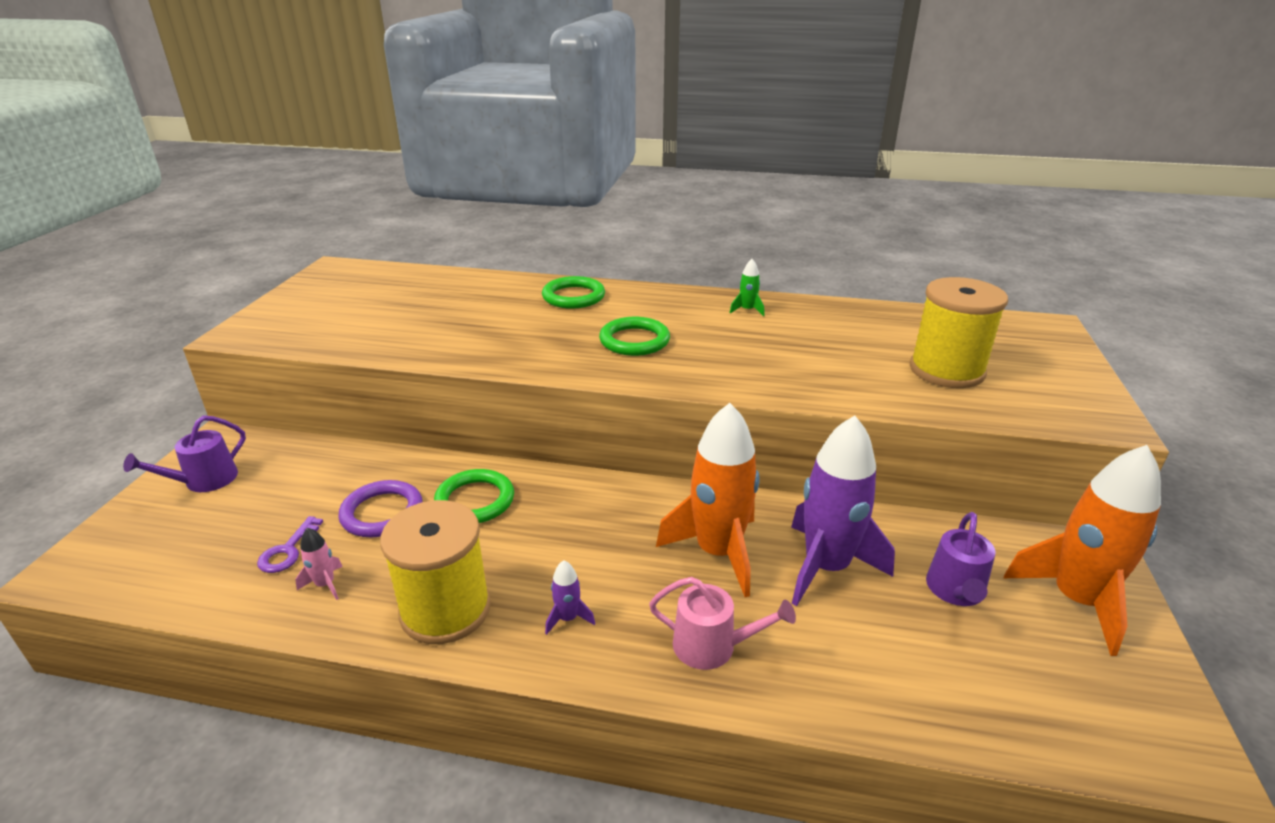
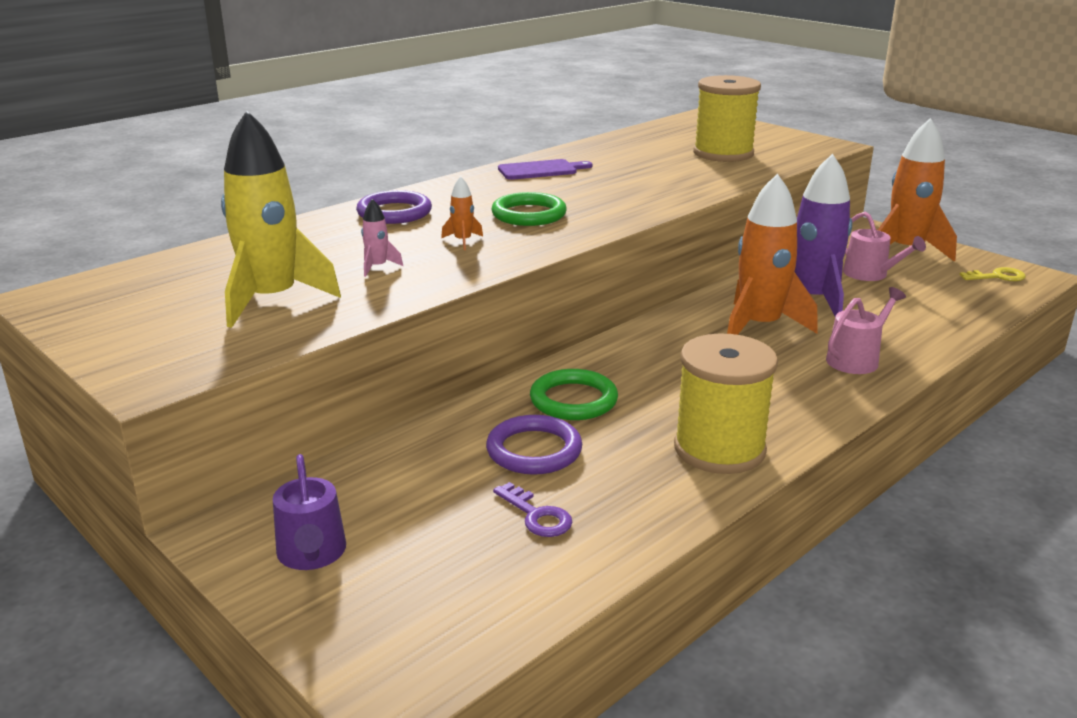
camera: 55 degrees left, 5 degrees down
(325, 584) = (620, 503): pink rocket -> pink rocket (377, 267)
(377, 320) = (272, 300): none -> yellow rocket
(545, 337) = (463, 241): none -> orange rocket
(568, 618) = (780, 401): purple rocket -> none
(573, 297) = (394, 212): green ring -> purple ring
(747, 310) = (540, 170): green rocket -> purple cutting board
(955, 590) = (870, 274): purple watering can -> pink watering can
(1123, 715) = (997, 276): none -> yellow key

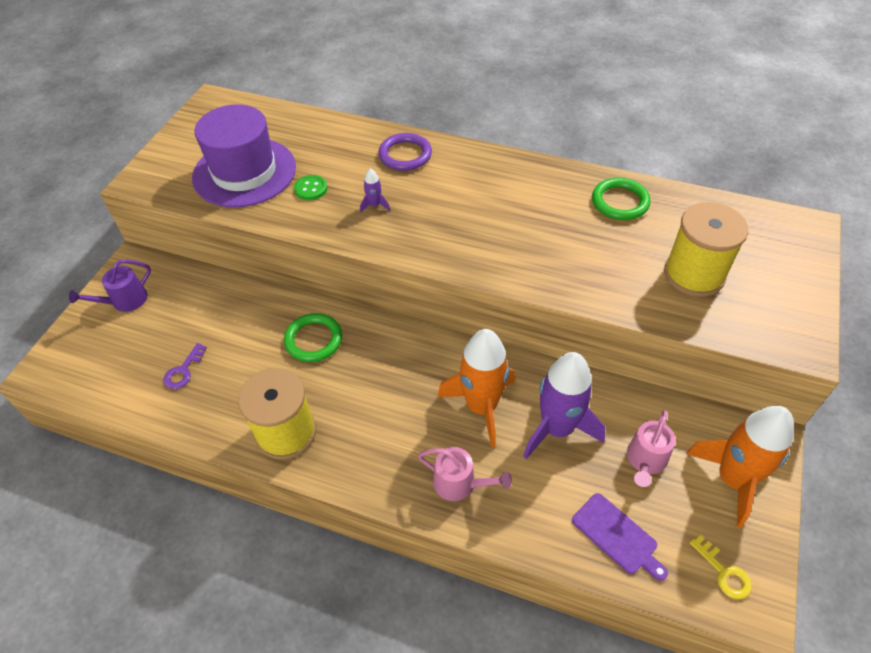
camera: 65 degrees right, 25 degrees up
(272, 300) = (244, 172): yellow rocket -> purple hat
(377, 267) = (311, 189): pink rocket -> green button
(463, 241) = (374, 205): orange rocket -> purple rocket
(529, 214) = (445, 215): green ring -> green ring (620, 202)
(534, 450) = (247, 344): purple ring -> none
(540, 170) = (548, 184): purple cutting board -> purple cutting board (617, 535)

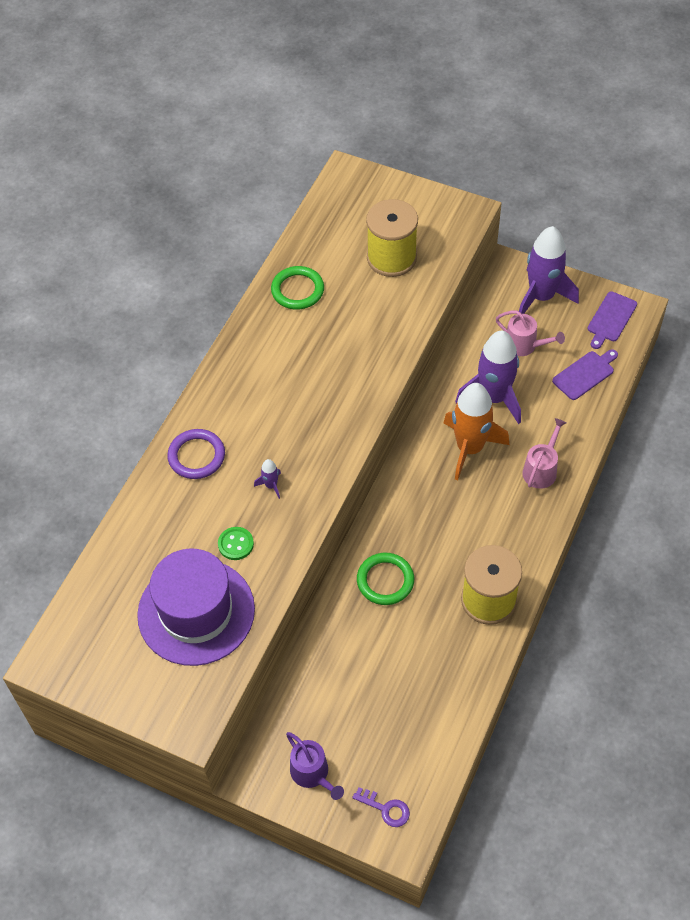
camera: 85 degrees left, 5 degrees up
(183, 370) = (413, 697): purple key -> purple key (385, 808)
(724, 572) = (611, 319): yellow key -> purple cutting board
(732, 479) = (541, 296): orange rocket -> purple rocket

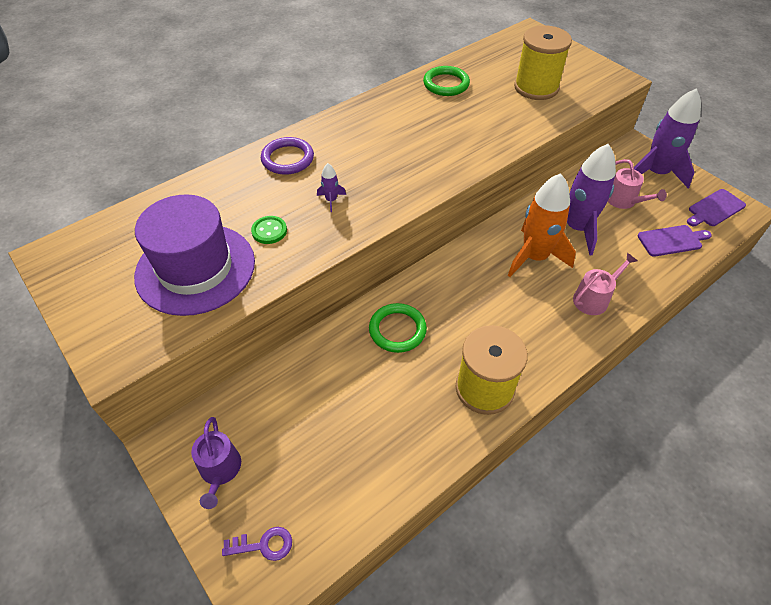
camera: 25 degrees right, 5 degrees down
(385, 808) = (263, 545): purple key -> purple key turned 60 degrees counterclockwise

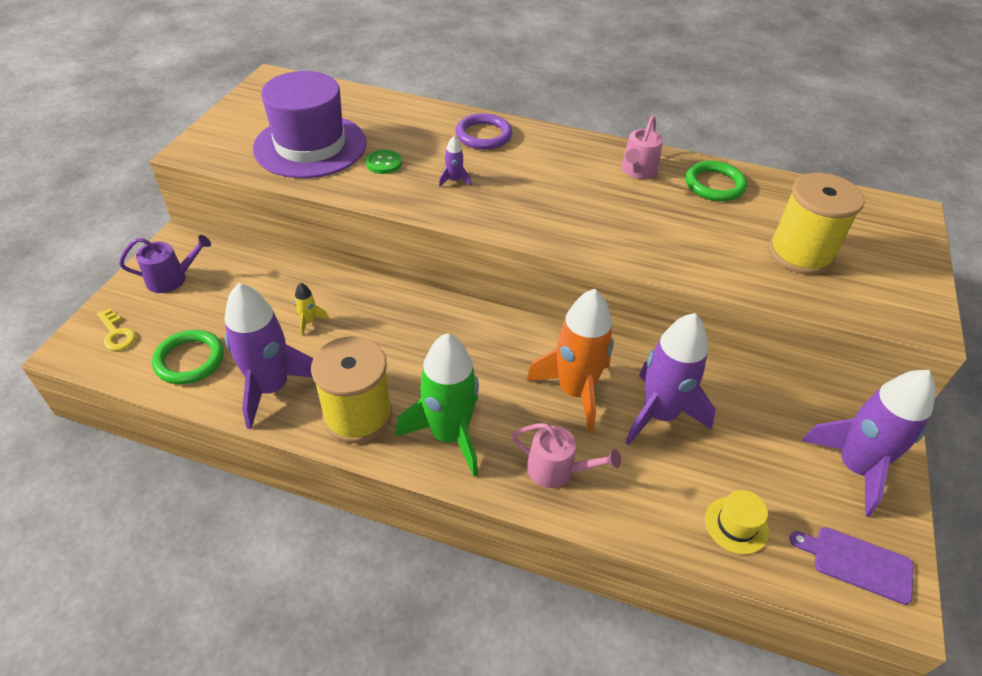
camera: 55 degrees right, 5 degrees down
(220, 470) = (171, 279): purple watering can -> purple watering can turned 150 degrees counterclockwise
(263, 545) = (116, 333): purple key -> yellow key
(361, 380) = (309, 321): none -> yellow rocket
(397, 330) = (385, 322): green ring -> green ring (189, 360)
(420, 436) = (271, 388): none -> purple rocket
(534, 341) = (449, 435): none -> green rocket
(623, 201) = (759, 447): pink watering can -> pink watering can (637, 171)
(671, 240) = (736, 525): purple cutting board -> yellow hat

